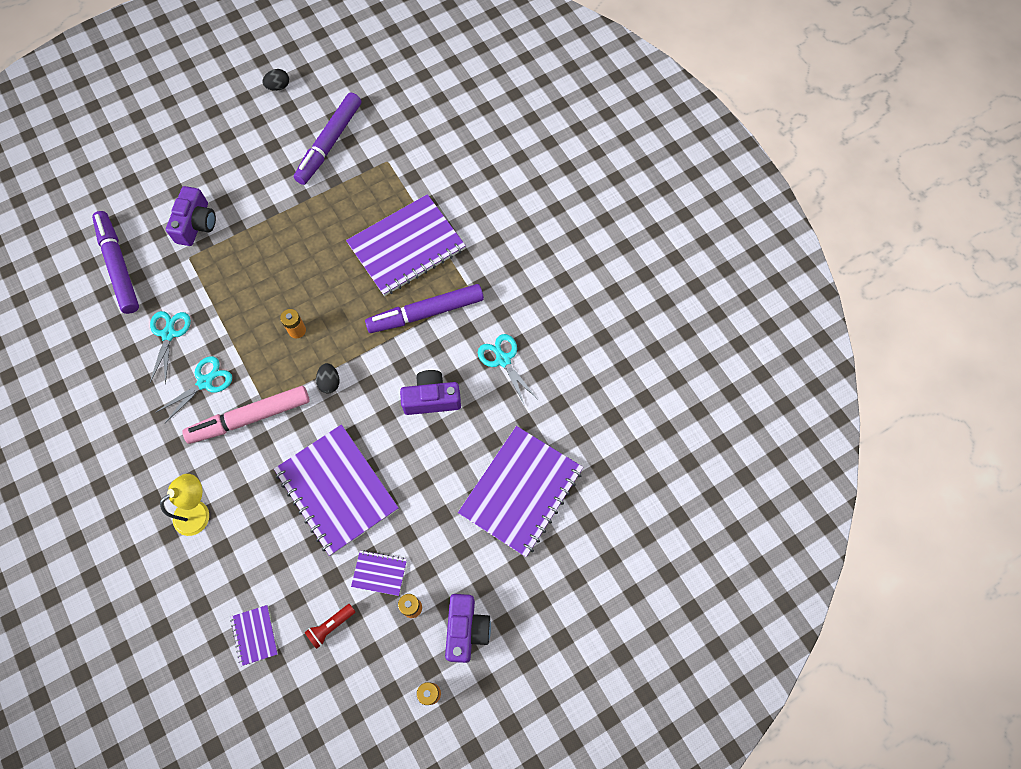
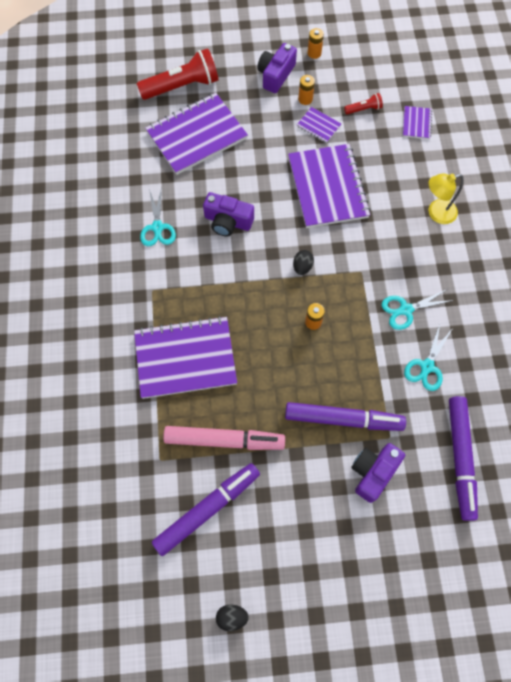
camera: 155 degrees left, 0 degrees up
(250, 418) = (376, 265): pink marker -> pink marker (224, 440)
(426, 313) = (198, 291): purple marker -> purple marker (343, 419)
(576, 554) = (182, 86): none -> red flashlight

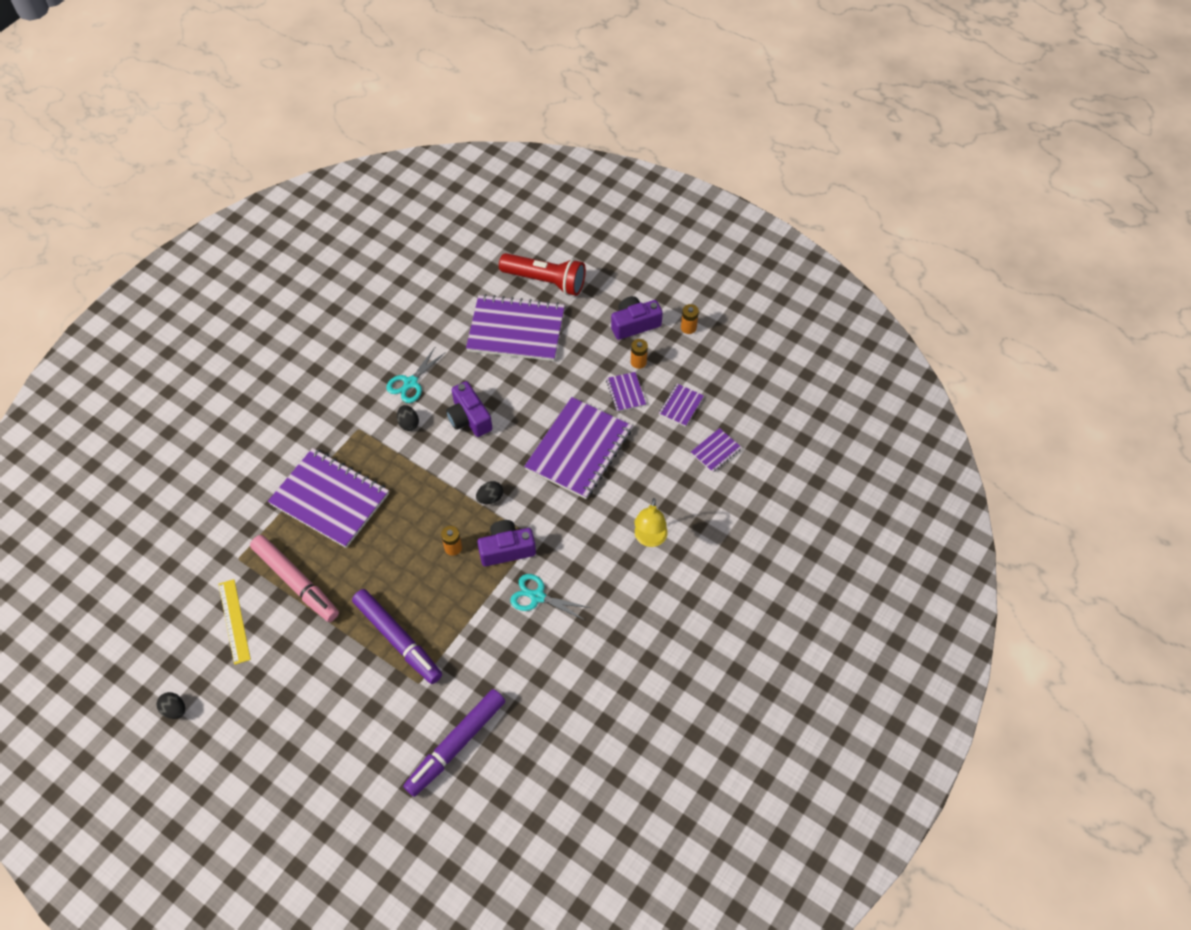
camera: 40 degrees right, 10 degrees down
(187, 258) = (408, 423): none -> black egg
(207, 509) = (234, 621): purple marker -> yellow ruler
(363, 109) = (681, 406): red flashlight -> purple notebook
(373, 472) = (378, 697): purple camera -> purple camera (506, 549)
(427, 366) = (506, 654): turquoise scissors -> none
(436, 213) = (649, 539): yellow lamp -> yellow lamp turned 105 degrees counterclockwise

